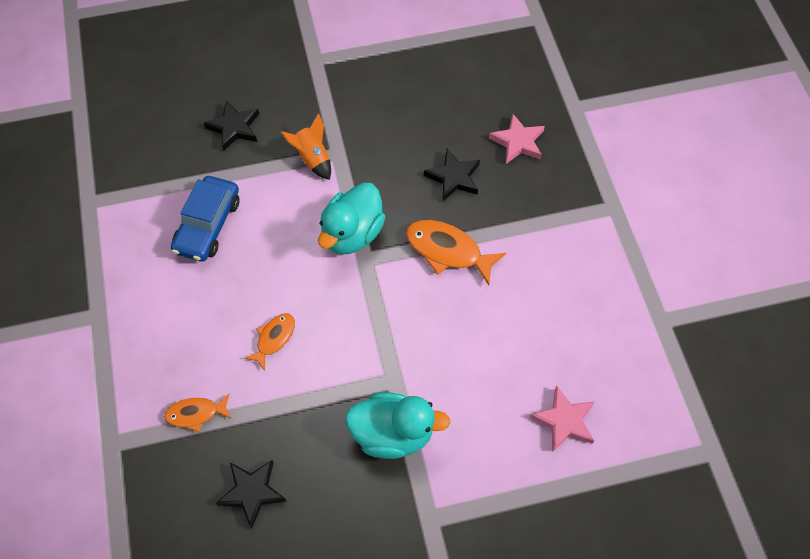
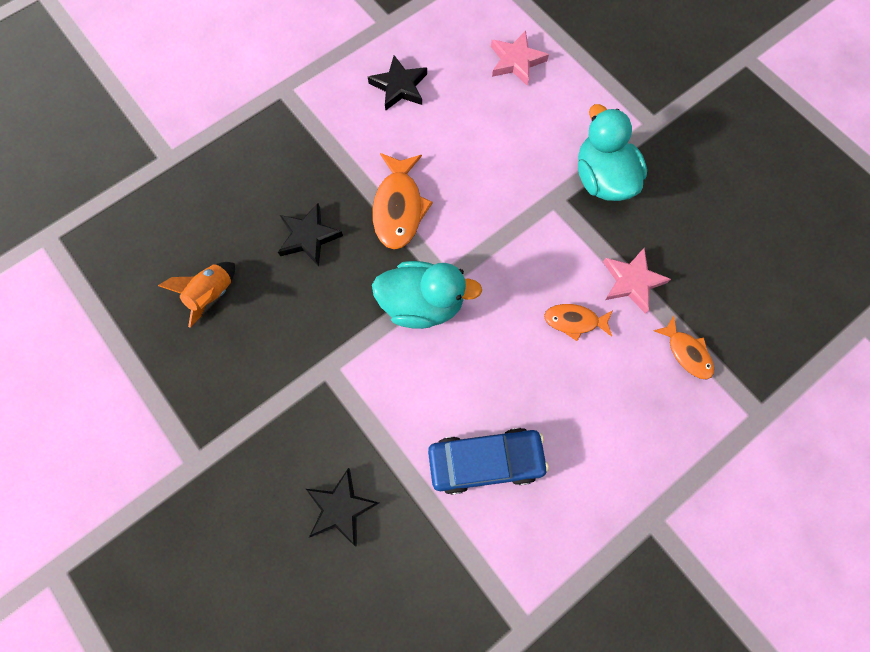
camera: 115 degrees left, 10 degrees up
(252, 492) = (720, 265): black star -> black star (399, 86)
(312, 158) = (346, 391): orange rocket -> orange rocket (212, 294)
(518, 142) = (237, 194): pink star -> pink star (632, 281)

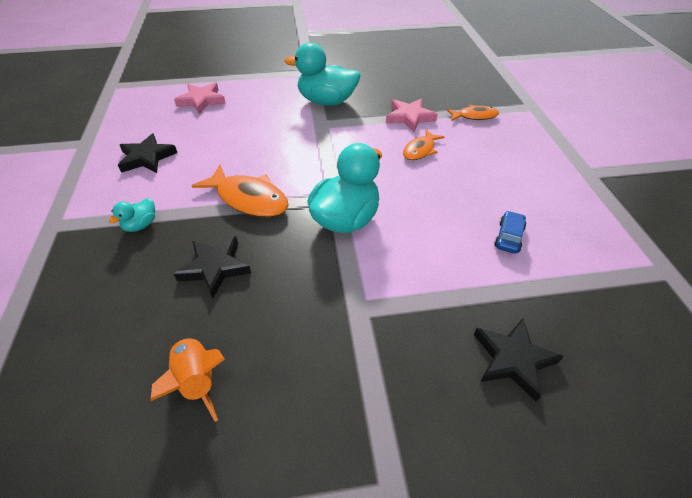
camera: 60 degrees left, 25 degrees down
(320, 149) = (141, 225): none -> turquoise duck
(485, 461) = (509, 237): blue car -> blue car, size x0.50

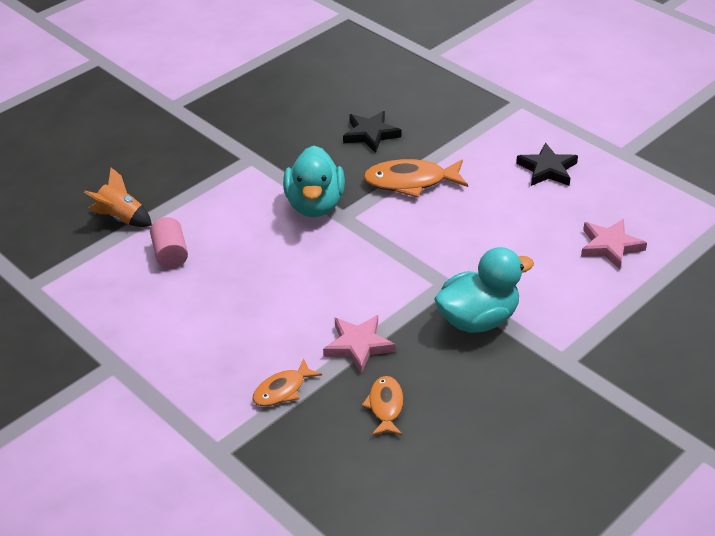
camera: 145 degrees right, 5 degrees down
(141, 225) = (461, 130): turquoise duck -> none
(197, 381) = (309, 93): orange rocket -> orange rocket (121, 218)
(420, 150) = (309, 304): orange fish -> orange fish (385, 406)
(509, 237) = (170, 254): blue car -> pink cylinder
(513, 359) = (134, 178): black star -> none

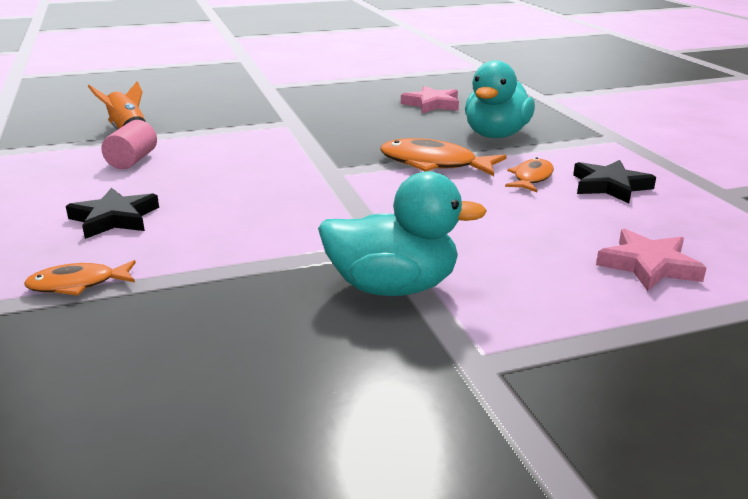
camera: 25 degrees right, 15 degrees down
(315, 205) = (313, 159): turquoise duck -> turquoise duck (496, 135)
(358, 345) = (216, 271): pink star -> pink star (432, 104)
(371, 134) = (427, 129): black star -> black star (114, 219)
(385, 406) = (170, 338): orange fish -> orange fish (531, 178)

